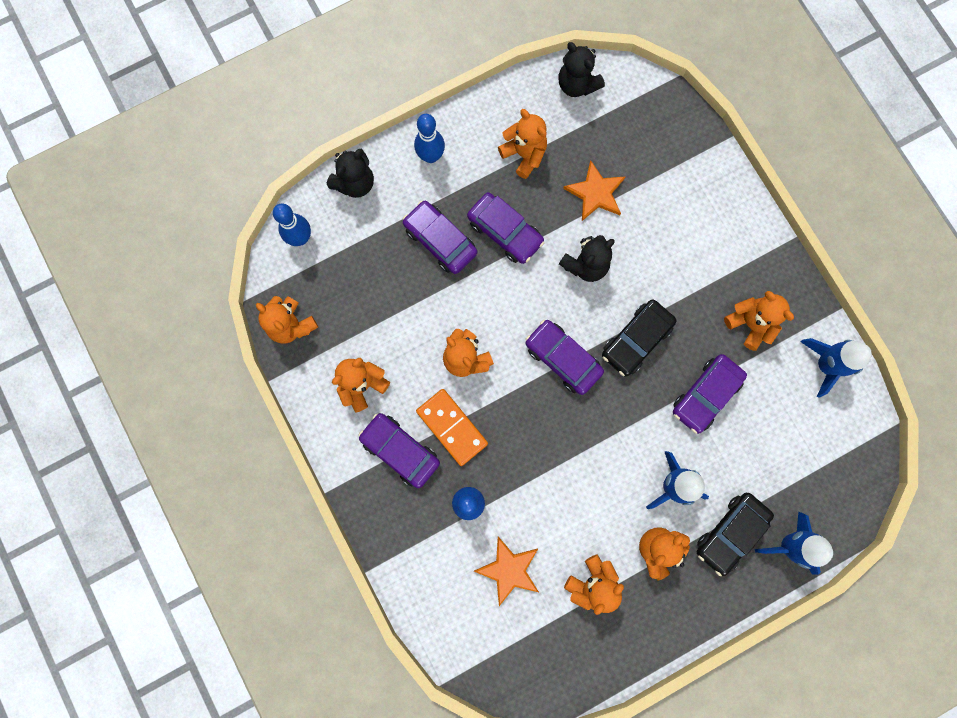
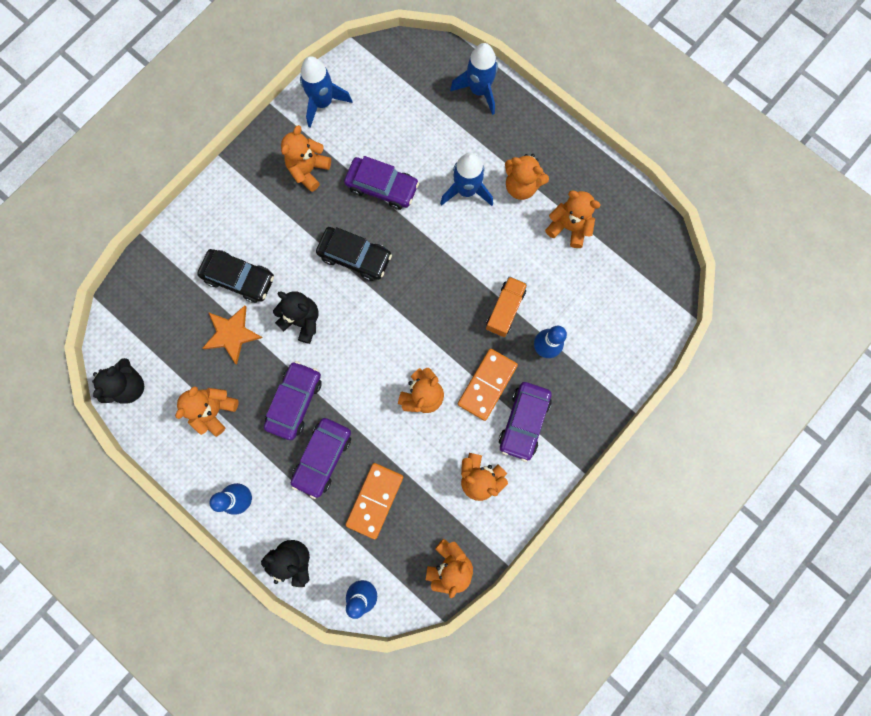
camera: 110 degrees left, 0 degrees up
(380, 276) = (374, 500): none -> orange domino
(509, 570) = (585, 295): orange star -> none
(524, 476) = (505, 310): none -> orange truck
(562, 359) = (393, 312): purple car -> none
(730, 533) = (487, 136): black car -> black car (239, 278)

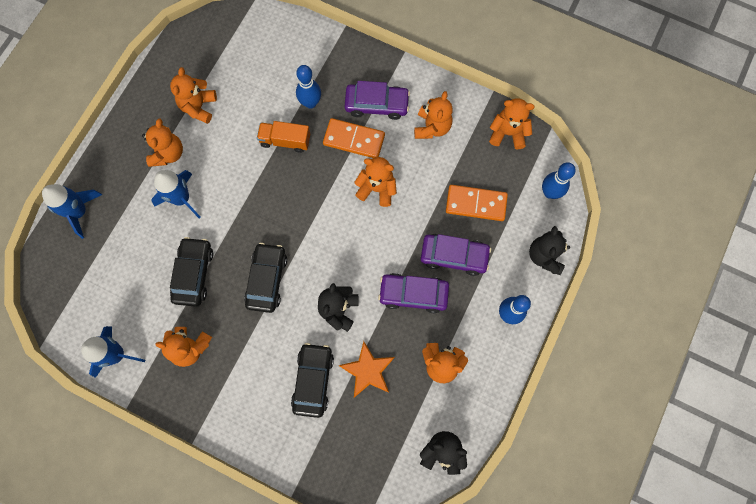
camera: 105 degrees left, 5 degrees down
(382, 187) = (193, 274): purple car -> black car

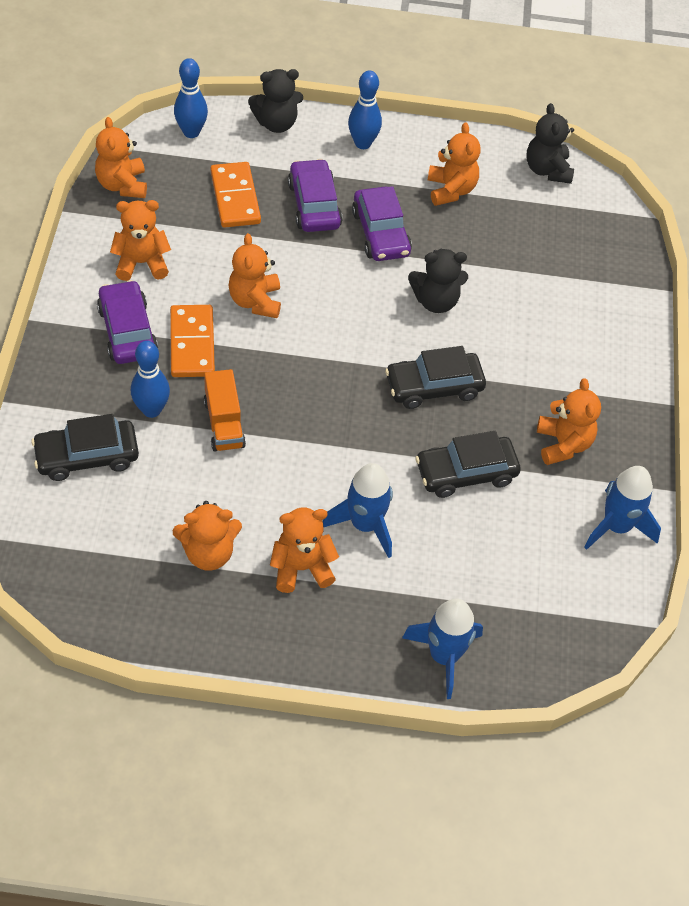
camera: 115 degrees left, 20 degrees down
(313, 380) = (534, 304): black car -> black car (87, 456)
(367, 370) = (494, 255): orange star -> none

